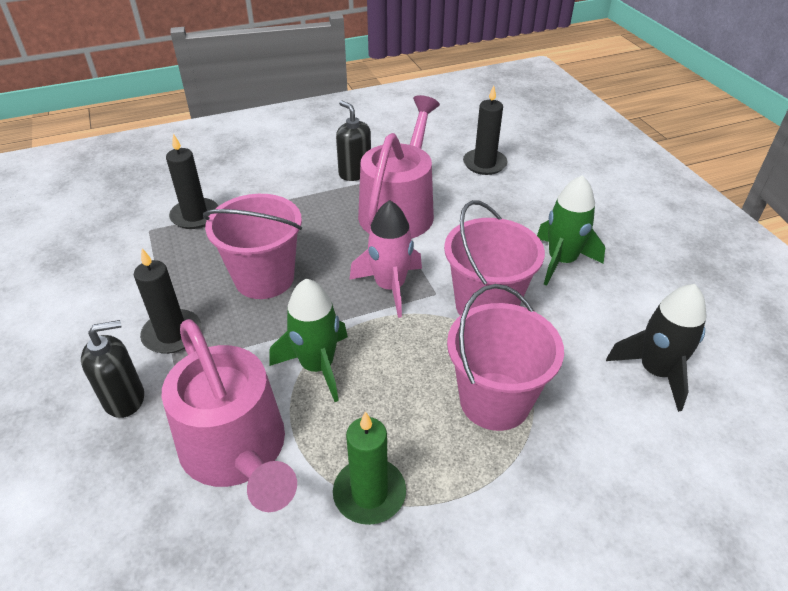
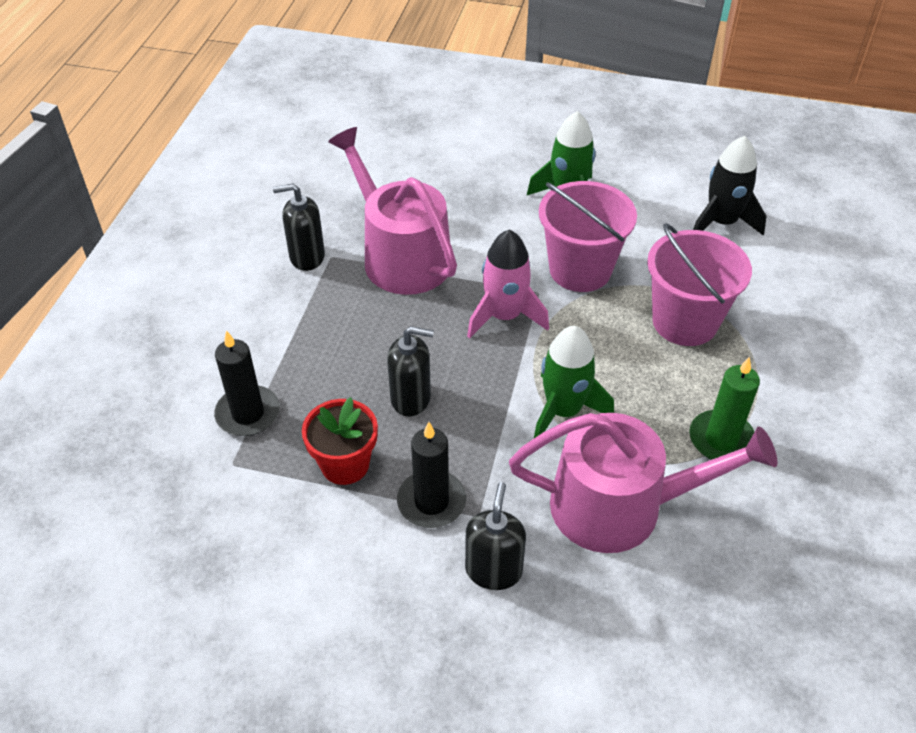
camera: 55 degrees left, 5 degrees up
(180, 276) = (345, 464): none -> red flower pot
(264, 278) = (411, 398): pink bucket -> black soap dispenser
(484, 164) = (391, 165): black candle -> none

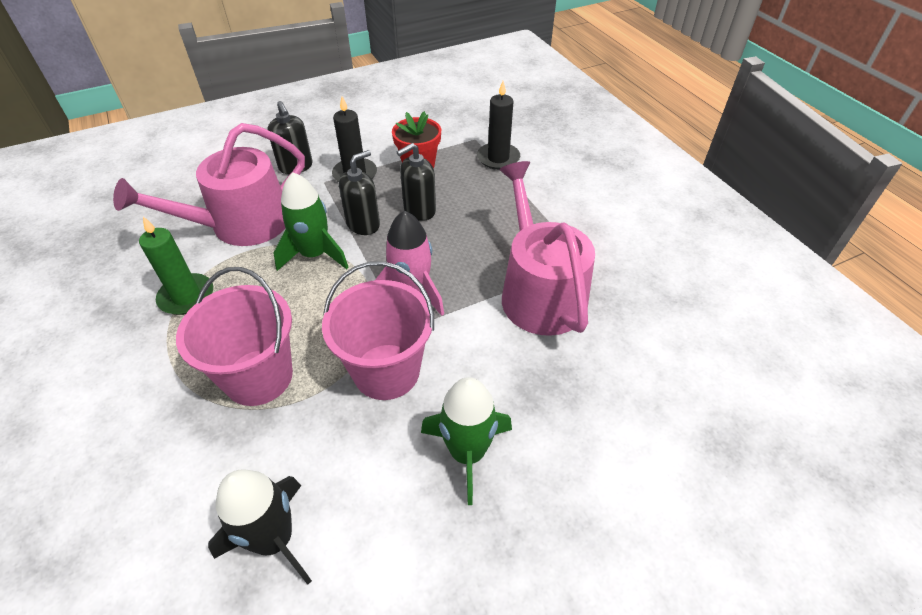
camera: 140 degrees right, 0 degrees up
(307, 257) = (598, 250): black soap dispenser -> black soap dispenser (363, 224)
(400, 255) = (539, 292): pink watering can -> pink watering can turned 120 degrees counterclockwise

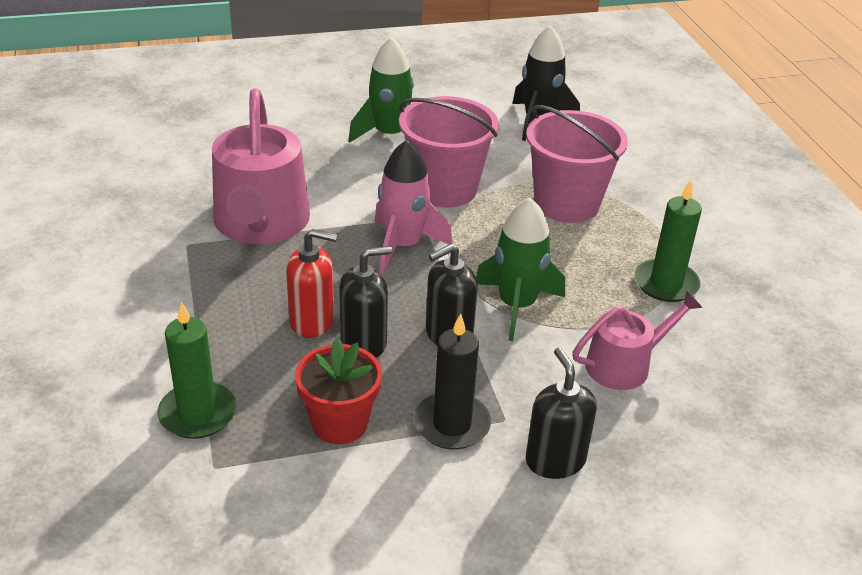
camera: 170 degrees left, 10 degrees down
(241, 224) = (624, 365): pink watering can -> pink watering can, size x0.56
(459, 218) = (312, 321): none -> red soap dispenser
(498, 158) = (198, 414): black candle -> green candle

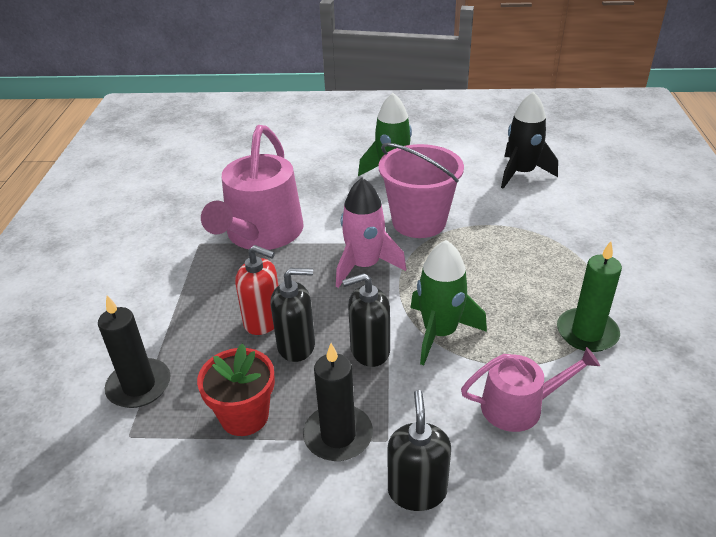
camera: 20 degrees right, 0 degrees up
(198, 414) = (139, 386): green candle -> black candle
(566, 204) = (519, 246): pink bucket -> none

